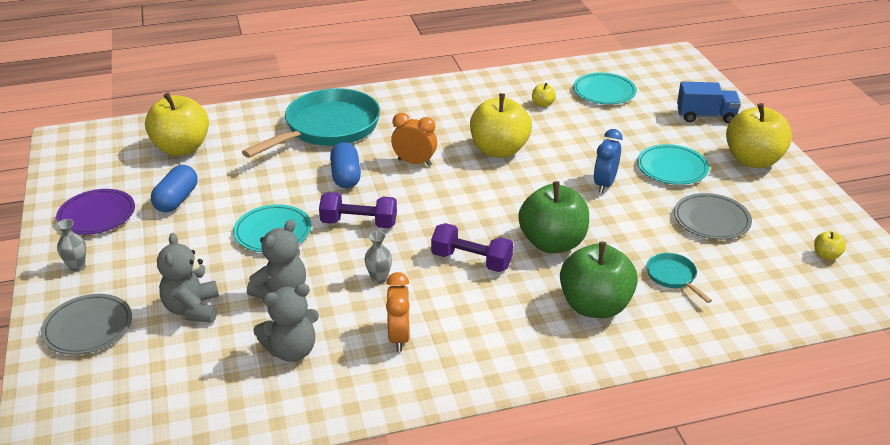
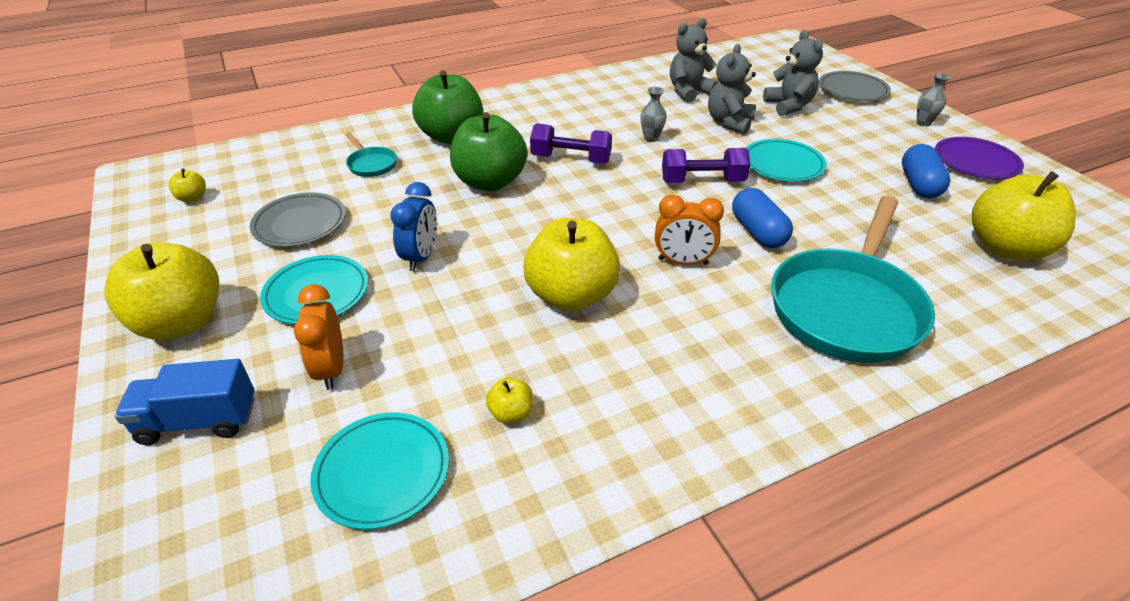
camera: 170 degrees right, 5 degrees up
(399, 337) = (612, 105): orange clock -> orange clock (331, 369)

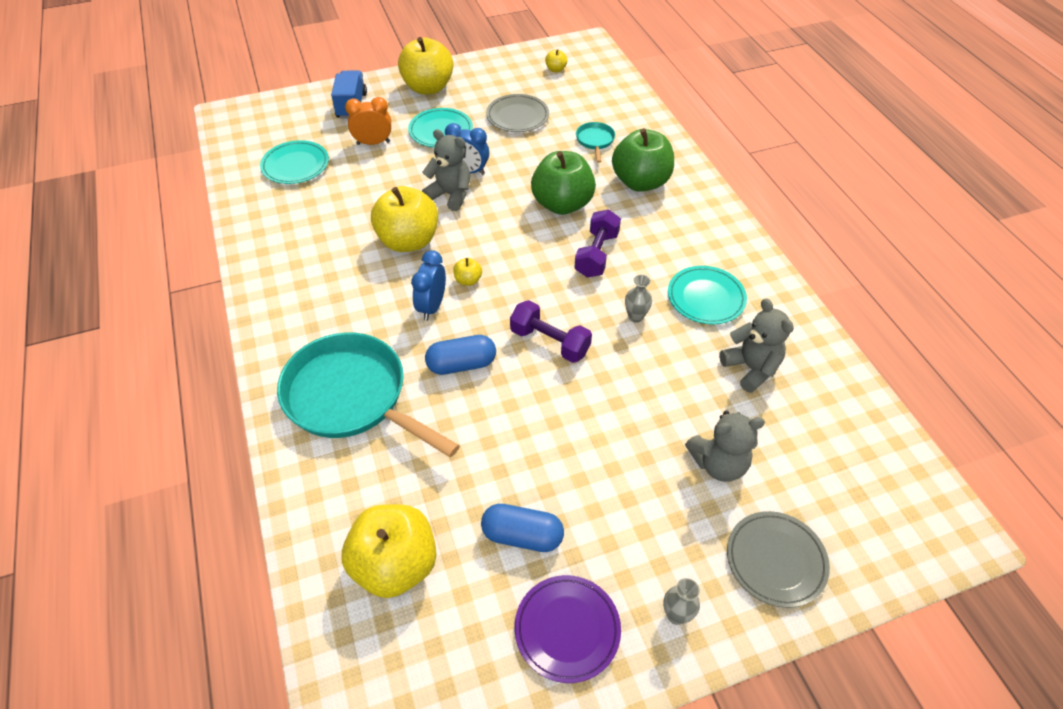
camera: 95 degrees right, 10 degrees up
(371, 164) = (595, 141): turquoise pan -> turquoise pan turned 120 degrees clockwise
(511, 413) = (315, 209): yellow apple -> yellow apple (468, 280)
(683, 262) = (432, 306): orange clock -> blue clock
(702, 181) = (550, 342): purple dumbbell -> purple dumbbell turned 60 degrees counterclockwise
(729, 122) = (672, 391): grey teddy bear -> grey teddy bear (450, 195)
(782, 164) = (576, 416): turquoise plate -> turquoise plate (706, 298)

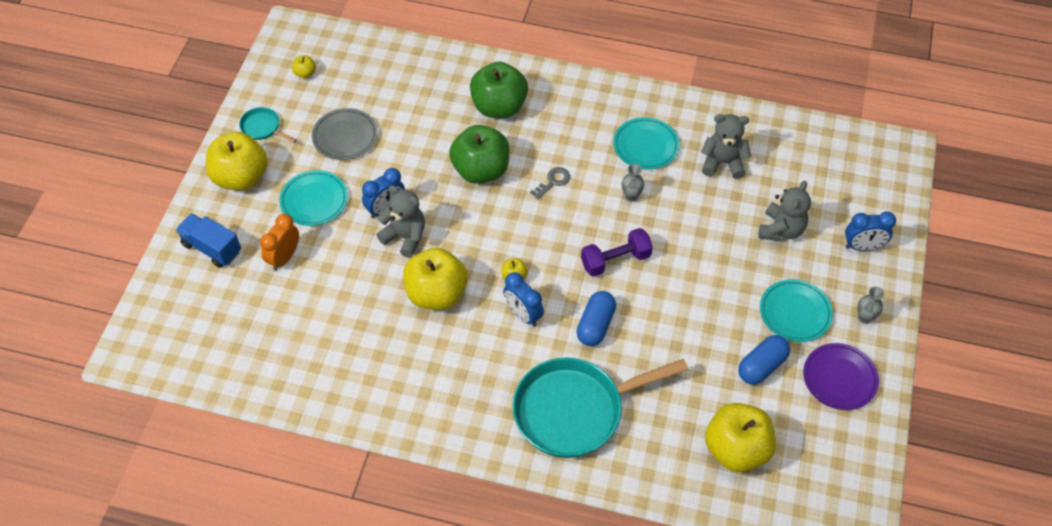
camera: 55 degrees left, 5 degrees up
(295, 165) = (262, 331): turquoise plate -> turquoise plate (795, 313)
(450, 195) = (405, 237): grey teddy bear -> grey teddy bear turned 60 degrees clockwise
(595, 141) = (425, 105): turquoise pan -> turquoise pan (263, 127)
(596, 254) = (553, 182): purple dumbbell -> grey key
(775, 560) = (862, 246): grey plate -> blue clock

